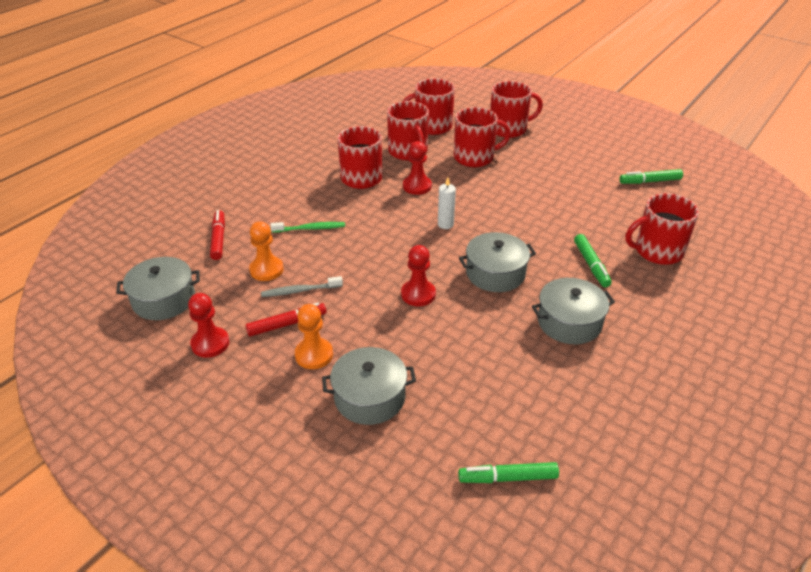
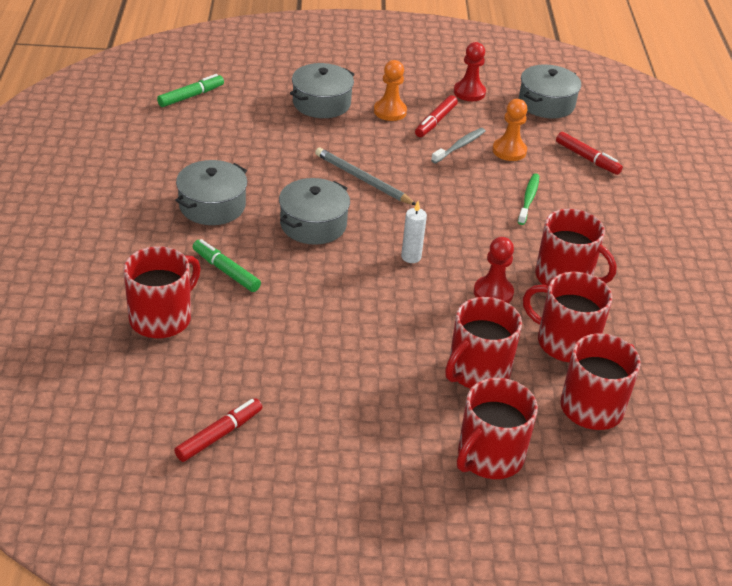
camera: 140 degrees right, 0 degrees up
(310, 228) = (528, 199): green toothbrush -> green toothbrush turned 150 degrees clockwise
(418, 294) = (362, 179): red pawn -> grey pencil
(650, 181) = (219, 435): green marker -> red marker

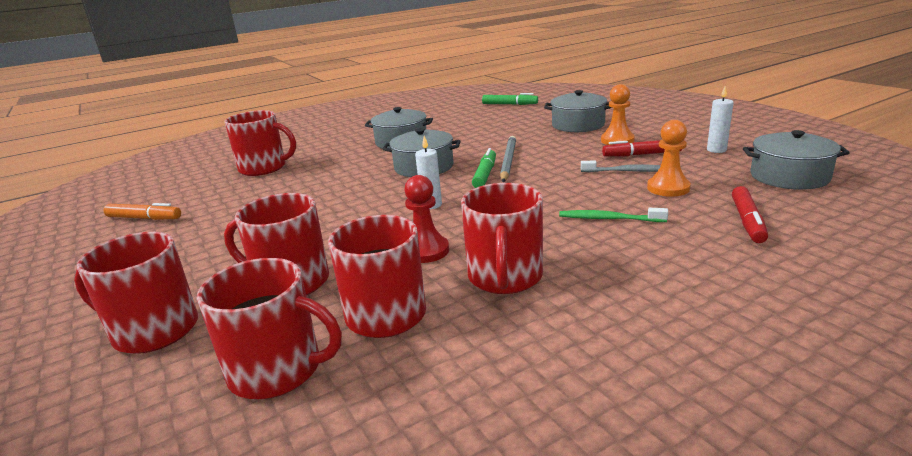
camera: 65 degrees right, 15 degrees down
(219, 435) = (144, 218): red marker -> orange marker
(226, 271) = (333, 165): green marker -> green marker (485, 174)
(469, 92) = (716, 150): red pawn -> white candle
(528, 199) = (609, 219): green toothbrush -> green toothbrush turned 150 degrees counterclockwise

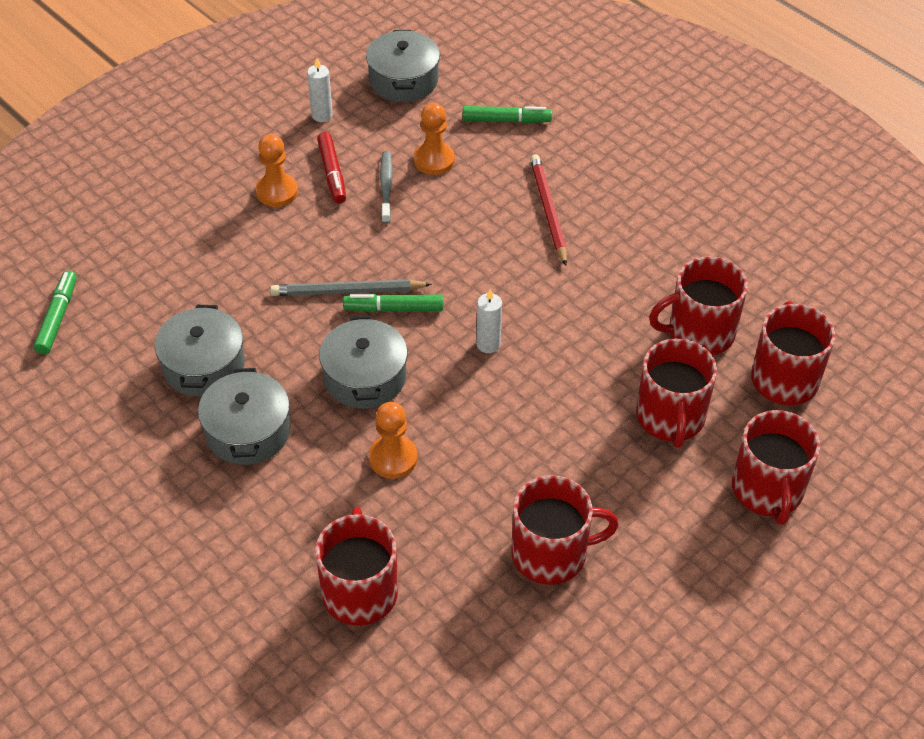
camera: 105 degrees left, 25 degrees up
(144, 218) = (555, 660): orange marker -> none
(349, 175) = (393, 458): none -> orange pawn
(426, 251) = (594, 328): red pawn -> none
(505, 277) = (629, 266): red mug -> red mug (551, 554)
(578, 125) = (200, 229): grey pot -> grey pot (203, 365)
(598, 237) = (548, 211): none -> red pencil
(609, 219) = (510, 203): green toothbrush -> none
(747, 221) = (506, 120): red marker -> green marker

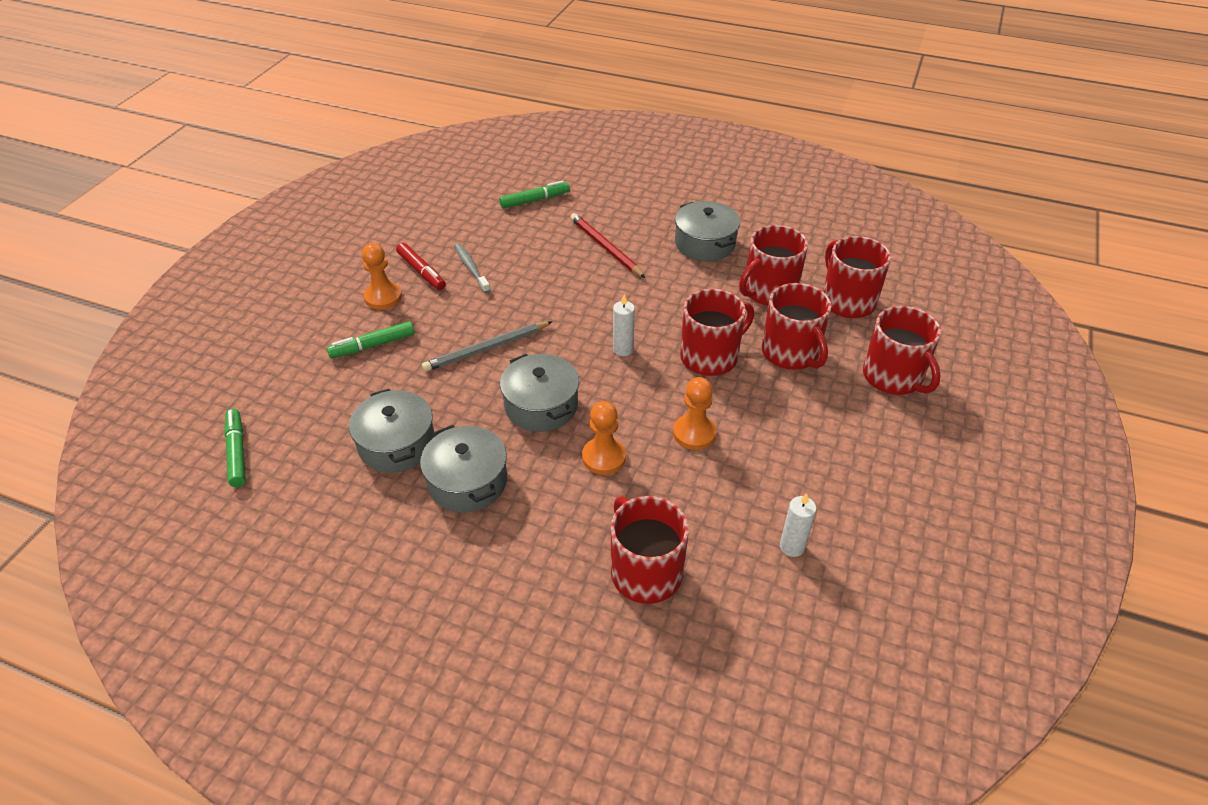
camera: 25 degrees left, 5 degrees down
(322, 115) = (388, 235): white candle -> white candle (792, 546)
(394, 309) = (532, 349): green marker -> green marker (373, 345)
(403, 80) = (439, 196): grey pot -> grey pot (705, 243)
(434, 160) = (497, 240): orange pawn -> orange pawn (694, 433)
(551, 554) = (775, 481): red mug -> red mug (710, 357)

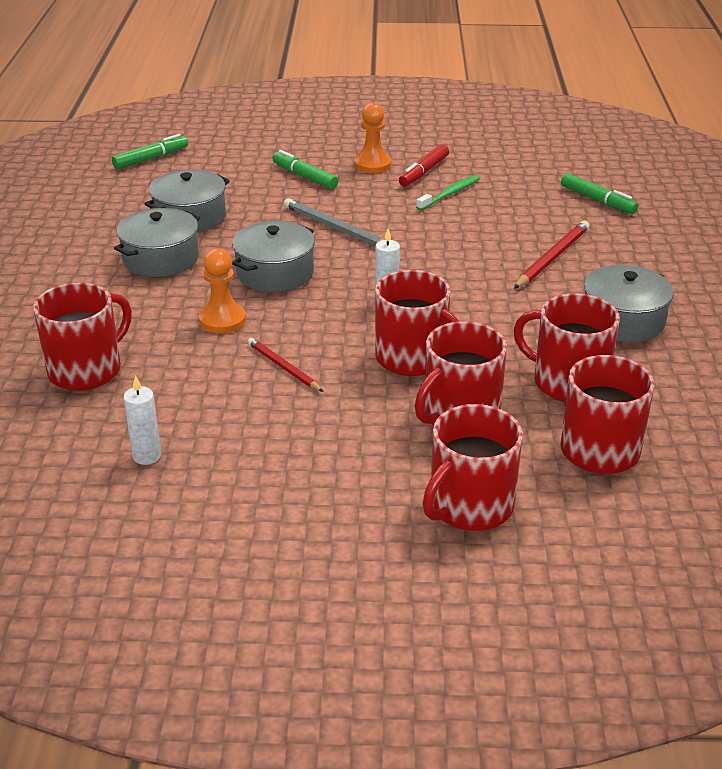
camera: 70 degrees right, 10 degrees down
(471, 268) = (450, 194): grey toothbrush -> green toothbrush
(694, 433) = (283, 367): orange pawn -> red pencil

